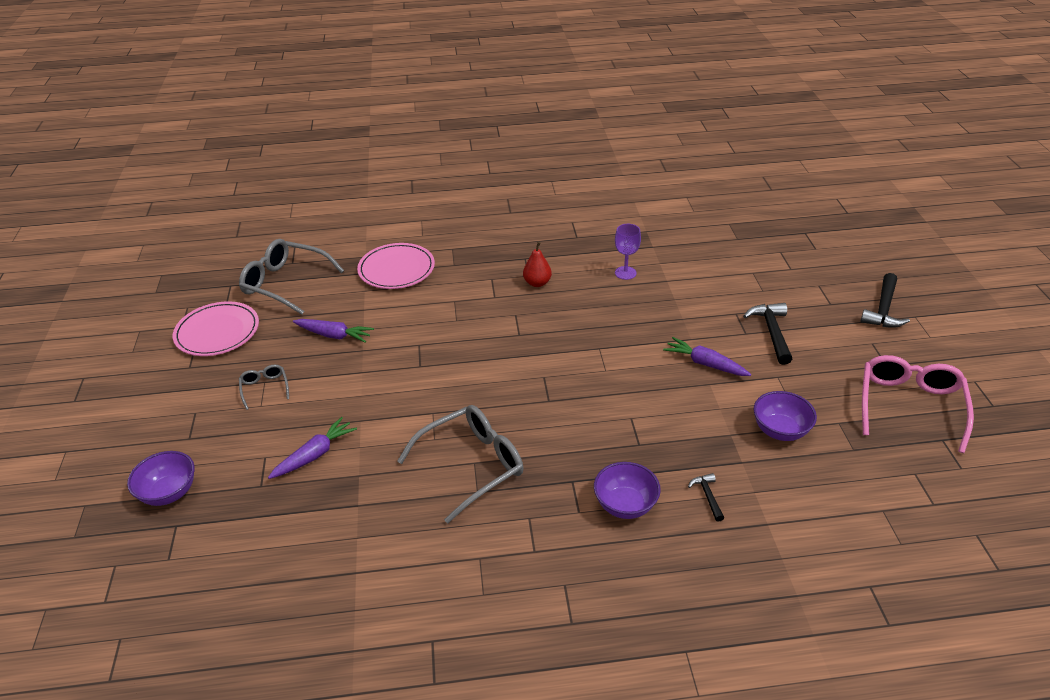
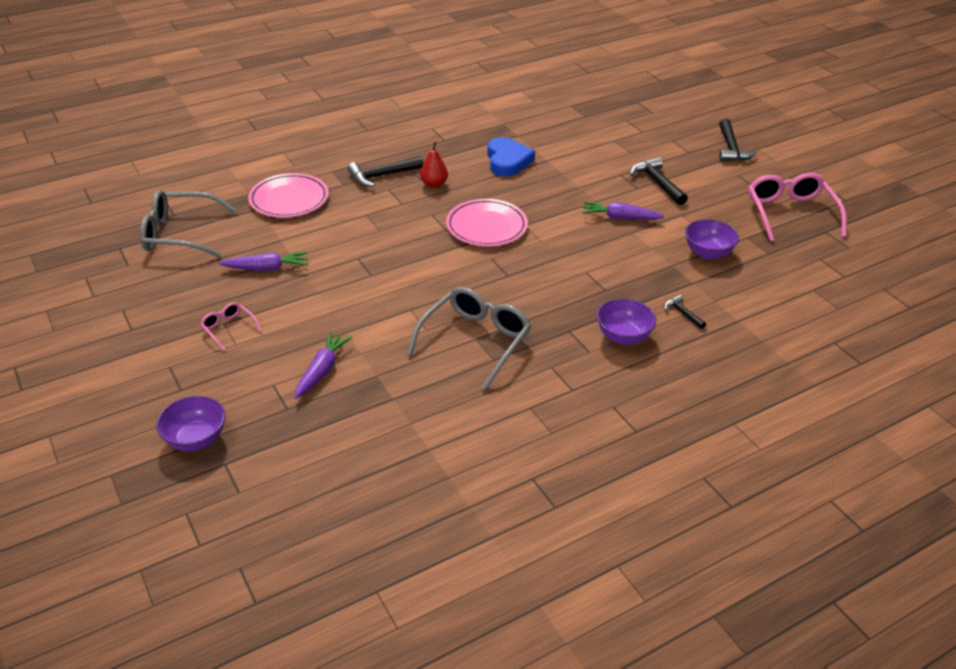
camera: 25 degrees left, 0 degrees up
(217, 332) = (138, 292): pink plate -> pink plate (486, 226)
(265, 388) = (228, 328): grey glasses -> pink glasses
(494, 263) = (382, 175): none -> black hammer
(625, 273) = (507, 161): purple goblet -> blue heart

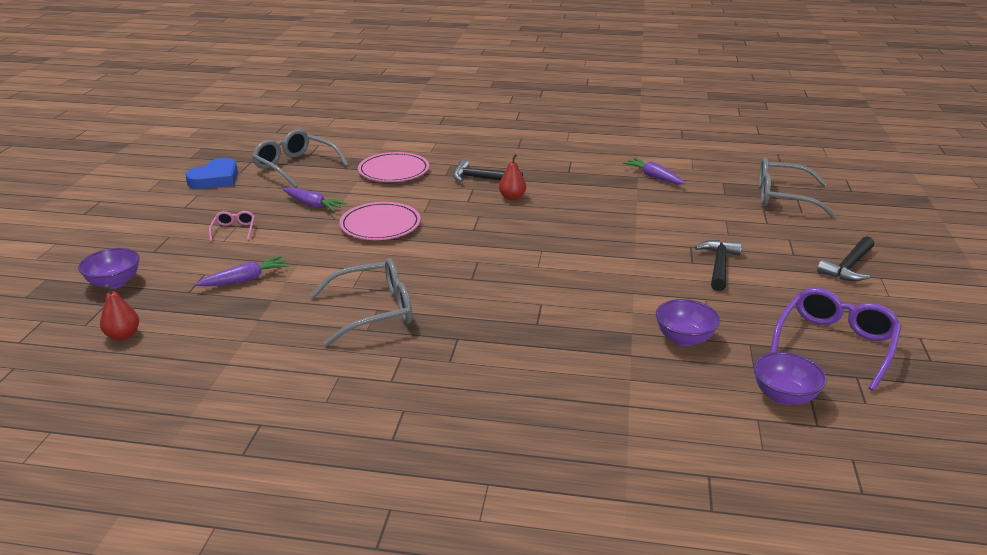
camera: 40 degrees right, 10 degrees down
(295, 479) = (123, 335): none -> red pear
(486, 226) = (508, 239): pink plate -> pink plate (380, 225)
(507, 161) = (599, 202): blue heart -> blue heart (215, 179)
(620, 218) = (638, 278): purple carrot -> purple carrot (654, 177)
(623, 336) = (496, 364): purple bowl -> purple bowl (784, 396)
(626, 103) = (783, 197): none -> grey glasses
(682, 313) = (581, 373): black hammer -> none
(790, 213) = (835, 344): pink glasses -> purple glasses

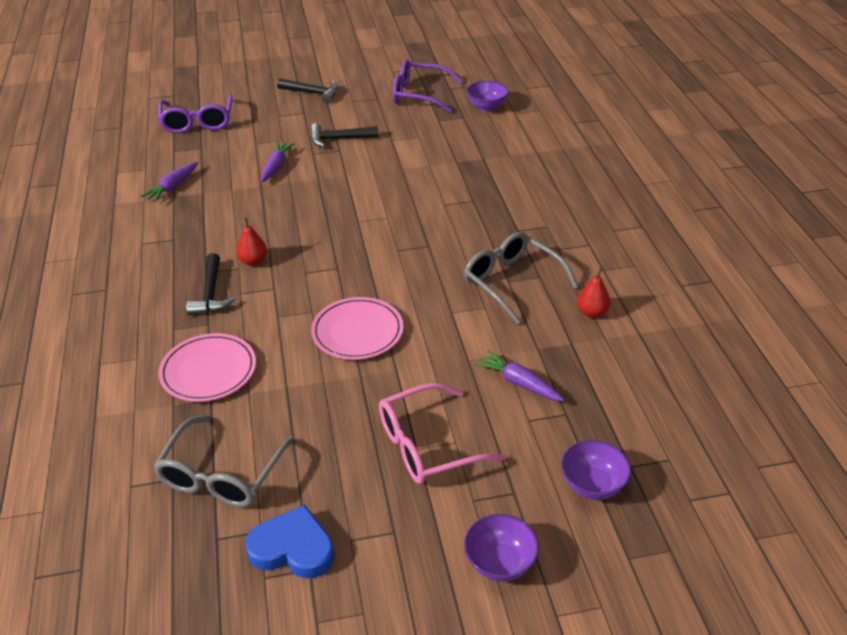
camera: 110 degrees left, 10 degrees up
(123, 335) = (659, 419): red pear -> red pear (592, 312)
(234, 230) = (427, 445): pink glasses -> pink glasses, size x2.08
(313, 205) = (334, 404): purple carrot -> purple carrot (276, 167)
(684, 338) = (449, 142): purple bowl -> purple bowl (500, 563)
(783, 197) = (198, 122): grey glasses -> purple glasses

